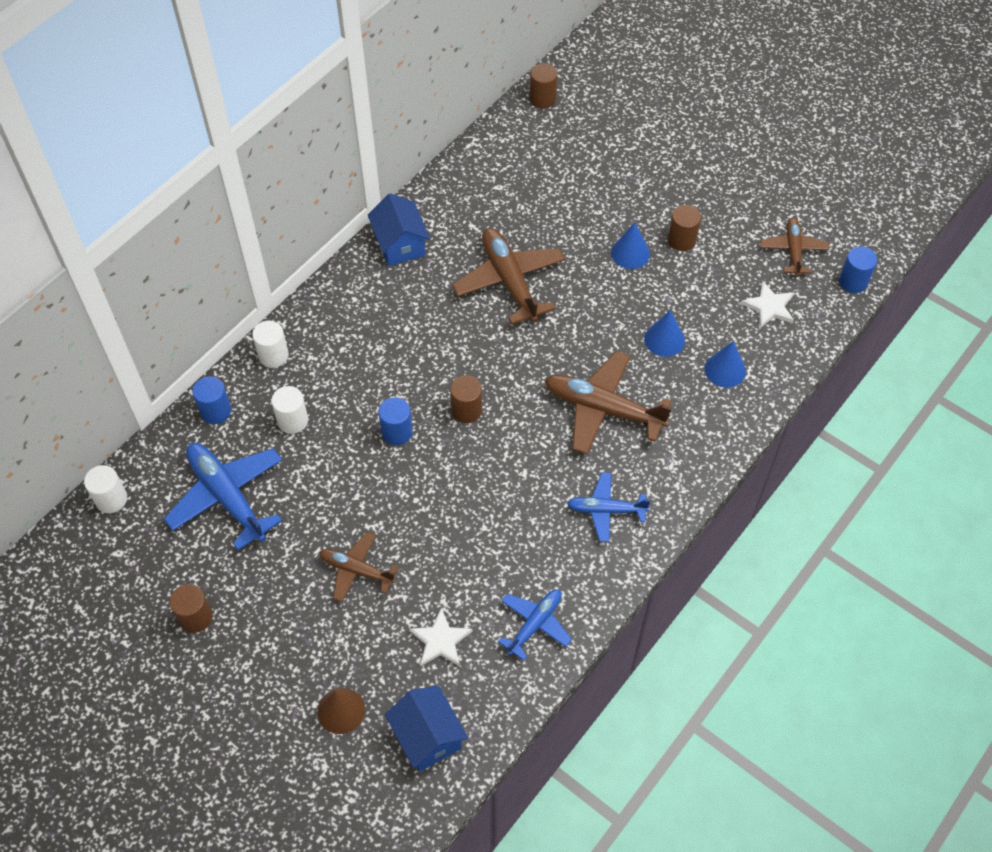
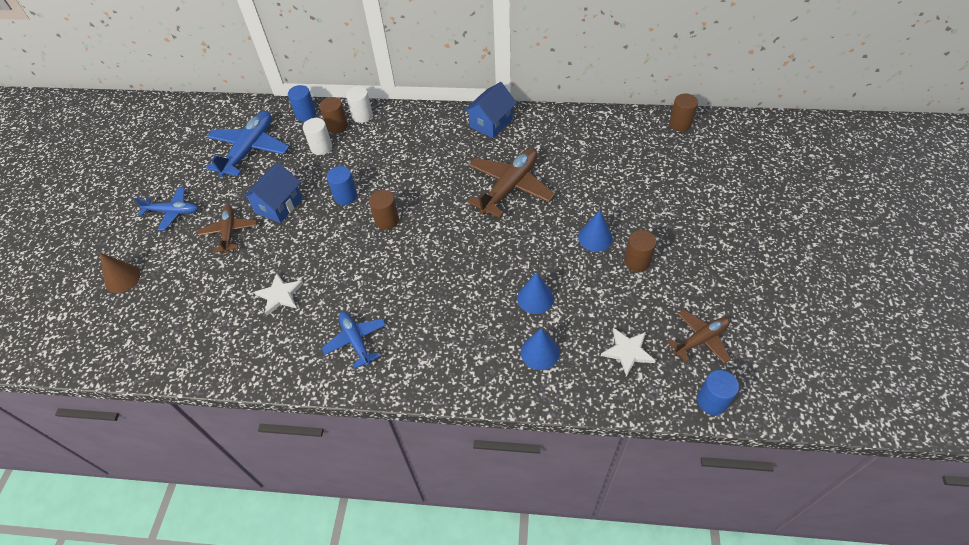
camera: 60 degrees right, 5 degrees down
(111, 499) = (221, 108): white cylinder -> none
(195, 617) = (160, 180): brown cylinder -> brown cylinder (337, 126)
(428, 737) = (119, 333): blue house -> blue house (279, 205)
(440, 641) = (196, 301): white star -> white star (280, 295)
(535, 624) = (235, 347): blue plane -> blue plane (173, 212)
(602, 409) = (443, 293): brown plane -> none

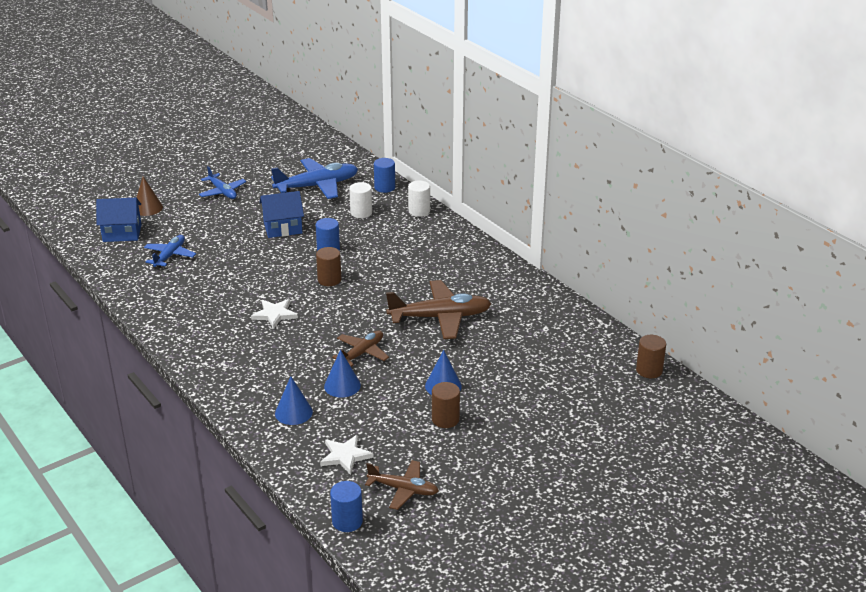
camera: 45 degrees right, 20 degrees down
(229, 232) = (234, 223): brown plane -> brown plane (362, 353)
(280, 295) = (207, 274): white star -> white star (274, 314)
(337, 126) = (392, 207): brown cylinder -> none
(355, 340) = (207, 325): blue plane -> blue plane (170, 256)
(491, 123) = (499, 272): blue house -> blue house (122, 233)

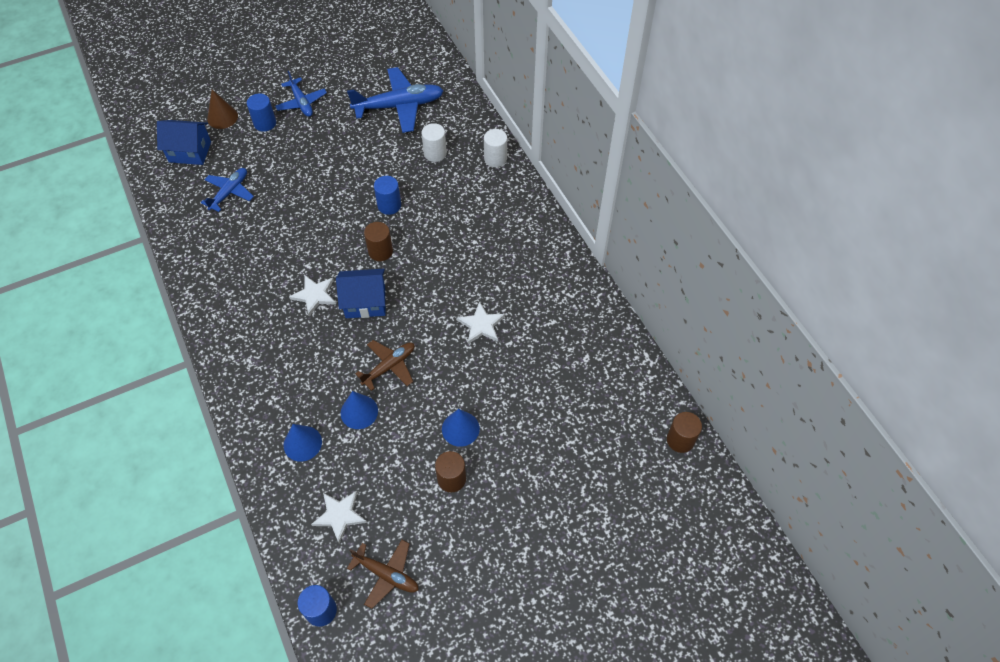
camera: 10 degrees right, 25 degrees up
(283, 228) = (350, 166): blue house -> blue house (365, 302)
(384, 187) = (468, 117): blue cylinder -> blue cylinder (265, 123)
(440, 317) = (481, 325): brown plane -> white star

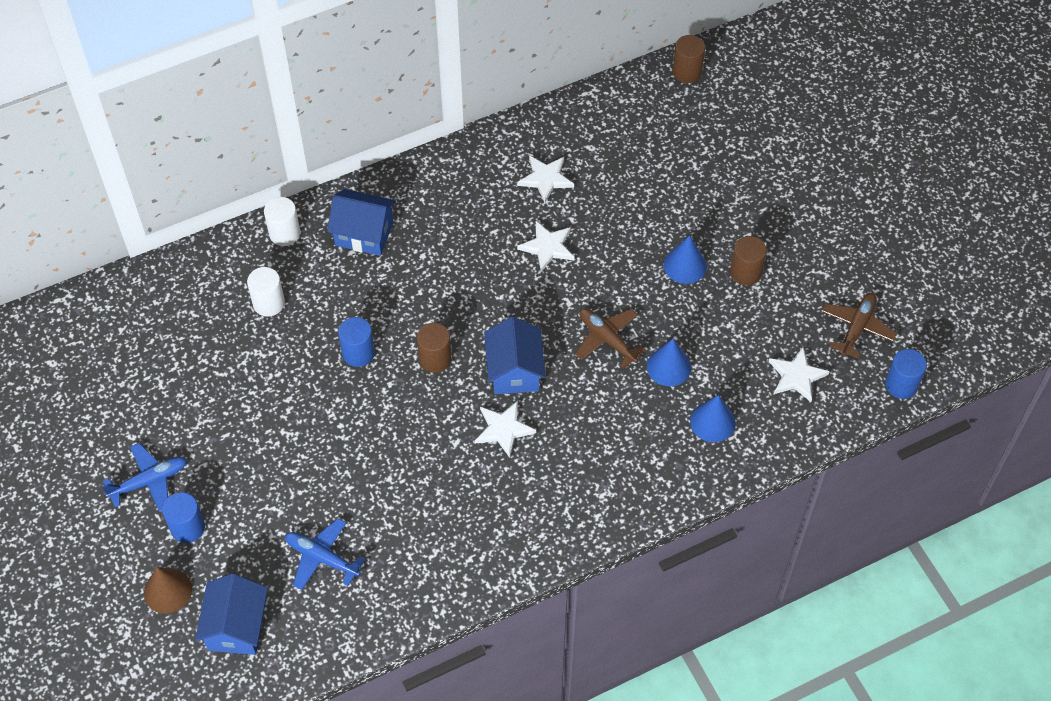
camera: 90 degrees left, 0 degrees up
(399, 106) = (172, 350): blue plane -> none
(495, 205) = (364, 234): none -> blue house
(550, 324) = (545, 179): none -> white star

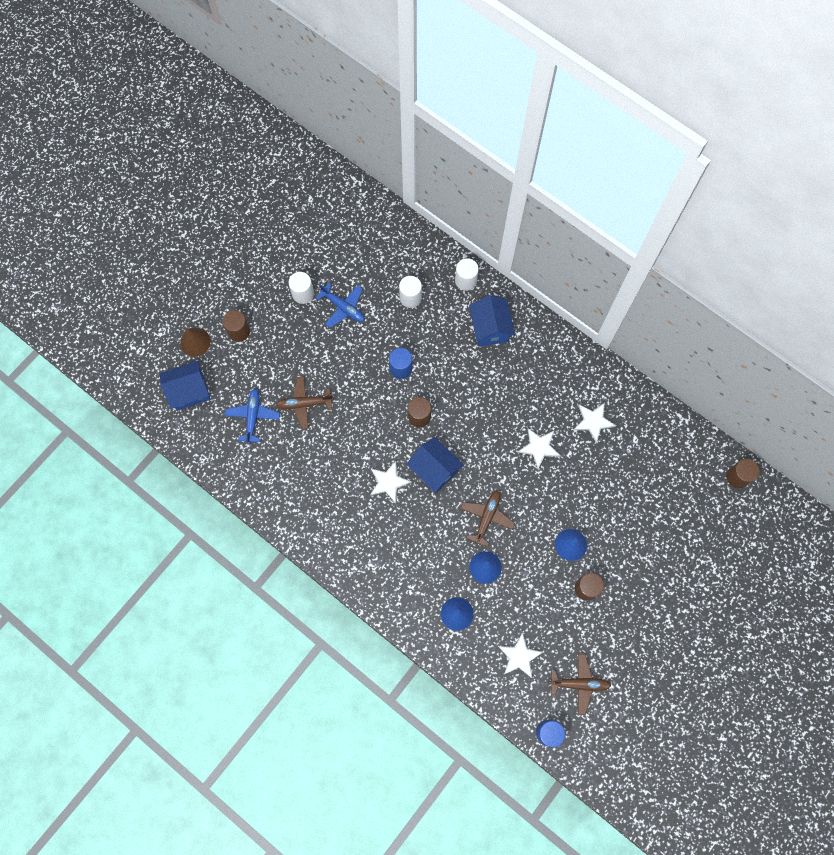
camera: 65 degrees right, 15 degrees up
(149, 481) = (259, 294): blue plane -> blue plane (343, 308)
(183, 426) = (303, 294): none -> white cylinder
(187, 527) = (239, 331): blue cylinder -> brown cylinder
(340, 486) = (304, 404): none -> brown plane
(514, 371) = (434, 469): blue house -> blue house turned 75 degrees clockwise

